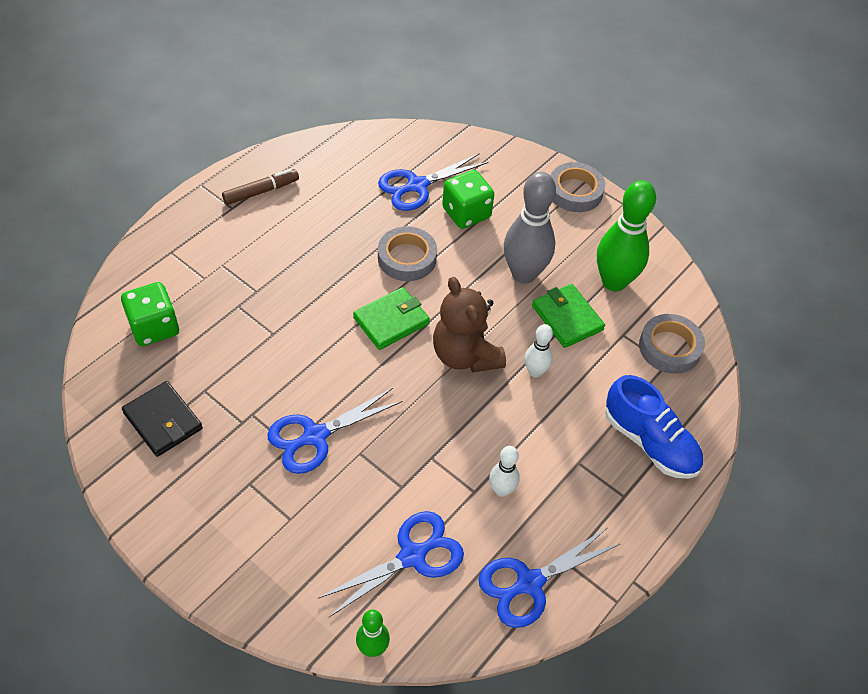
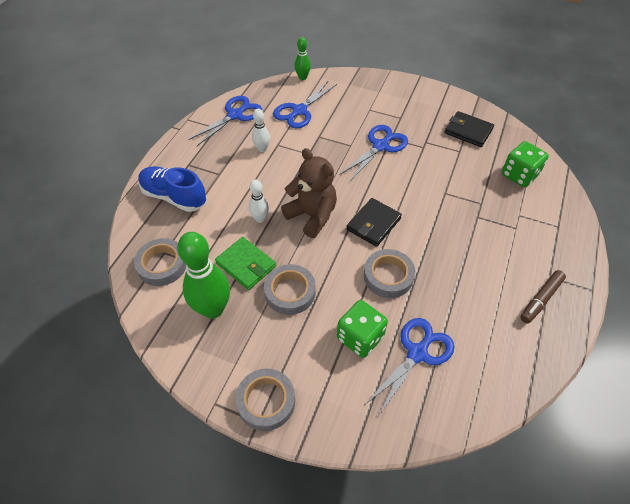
camera: 165 degrees right, 0 degrees up
(391, 321) = (373, 224): green wallet -> black wallet
(524, 274) = (290, 292): grey bowling pin -> grey tape

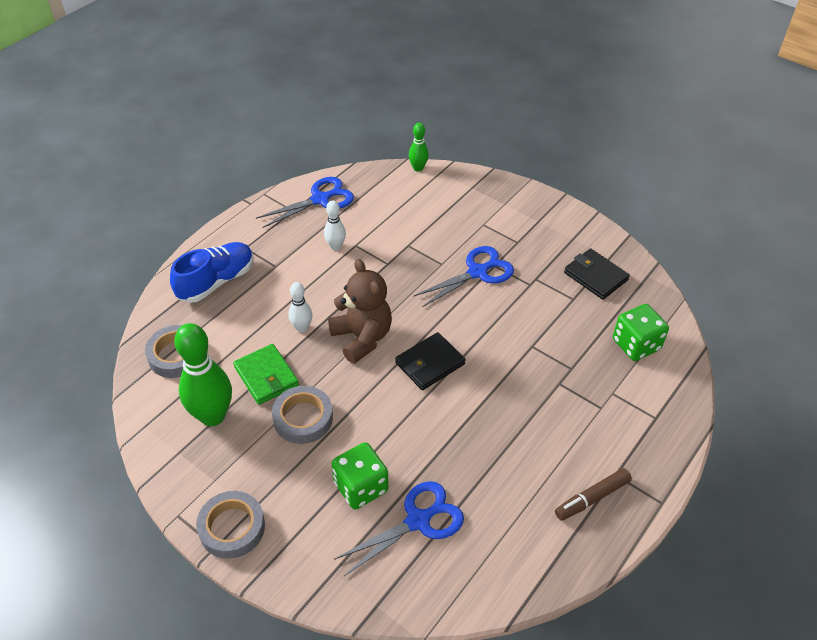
camera: 15 degrees right, 5 degrees down
(174, 197) = (216, 281): blue shoe -> blue shoe turned 90 degrees clockwise
(299, 111) = (397, 209): blue scissors -> none
(388, 276) = (421, 427): grey tape -> none

